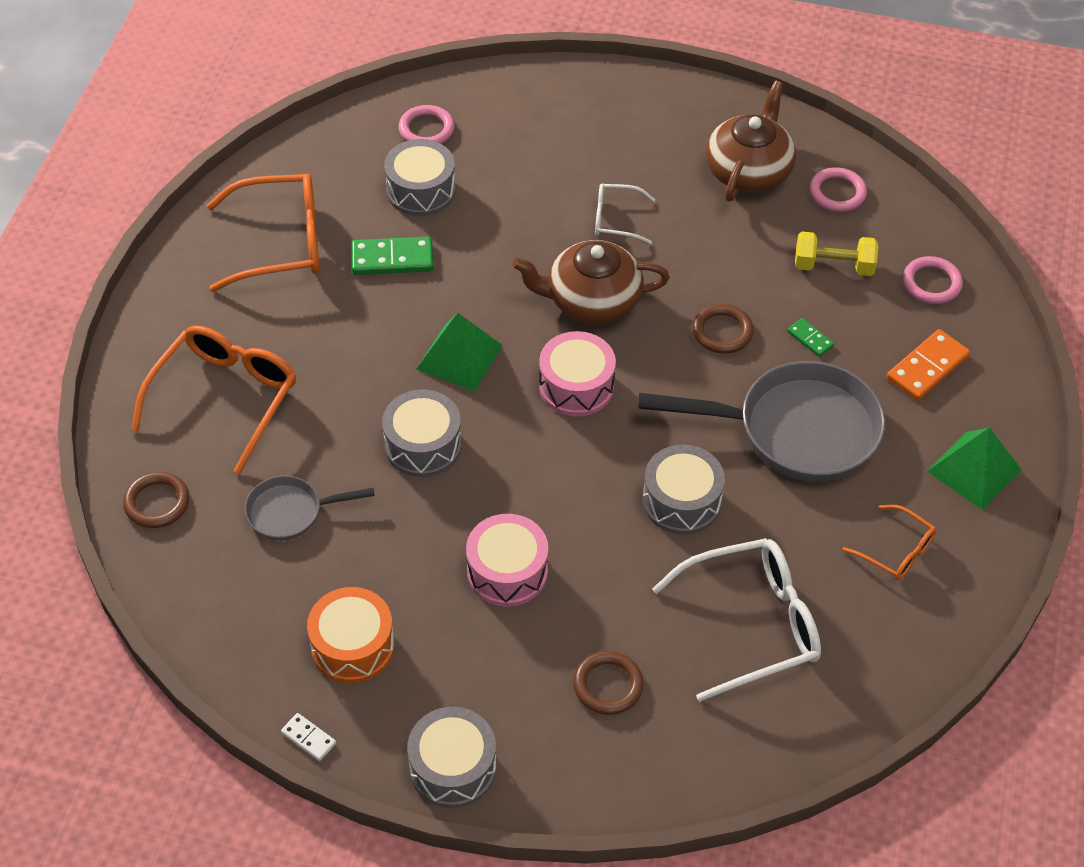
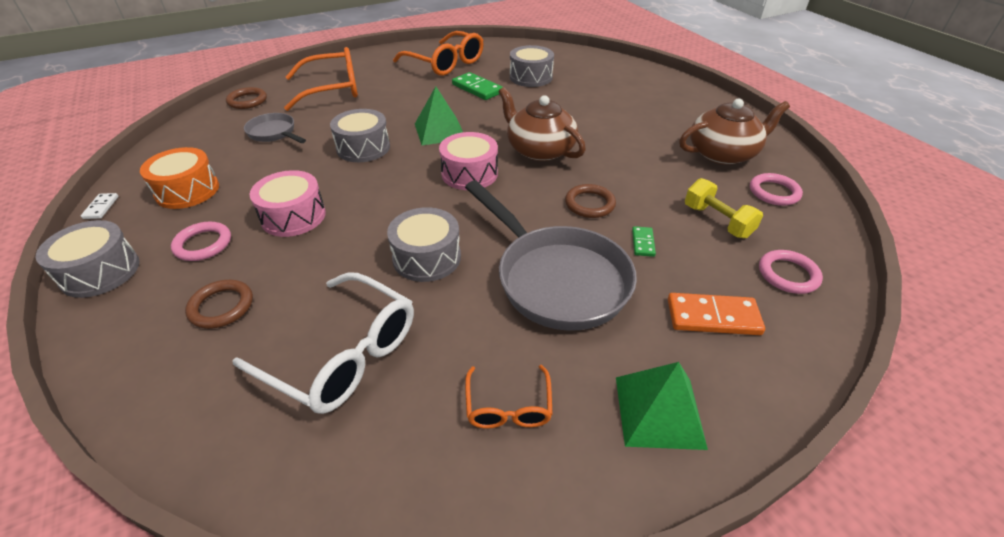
camera: 50 degrees right, 10 degrees down
(426, 129) = (569, 63): pink ring -> pink ring (203, 244)
(616, 219) = (607, 131): white glasses -> none

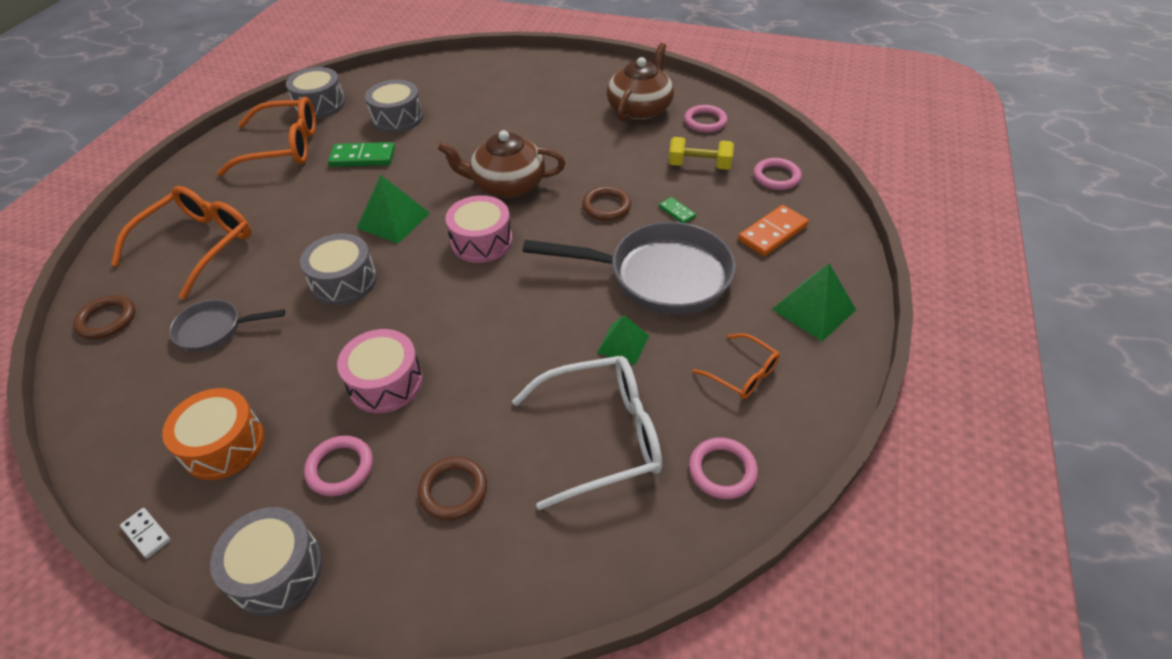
camera: 45 degrees left, 5 degrees up
(374, 465) = (722, 470): none -> pink ring
(427, 257) = (553, 328): grey drum -> grey drum (320, 104)
(455, 305) = (623, 344): none -> green pyramid

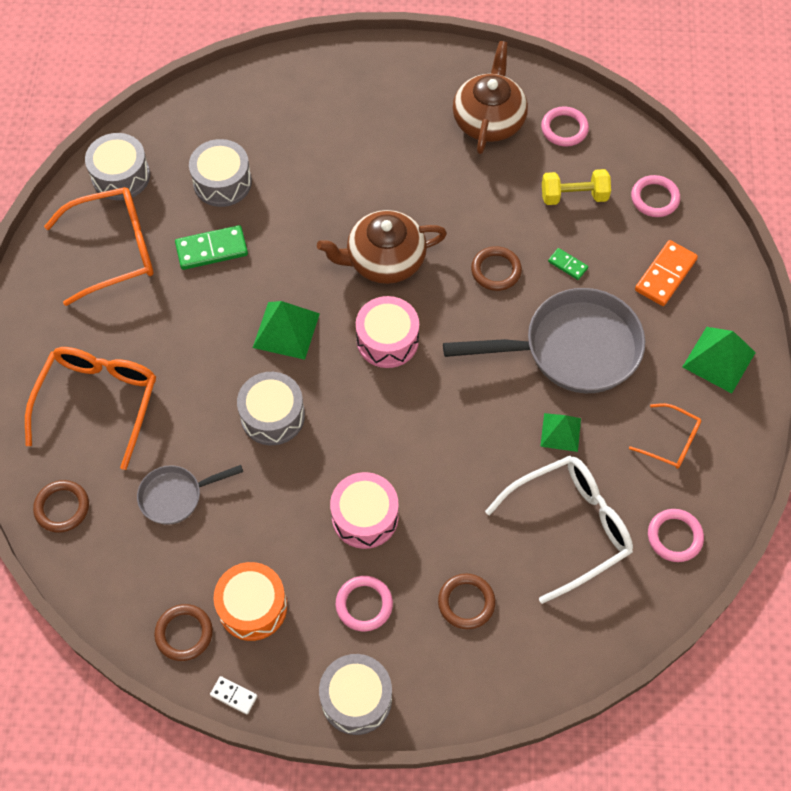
camera: 15 degrees left, 15 degrees up
(139, 456) = (184, 633): none -> brown ring

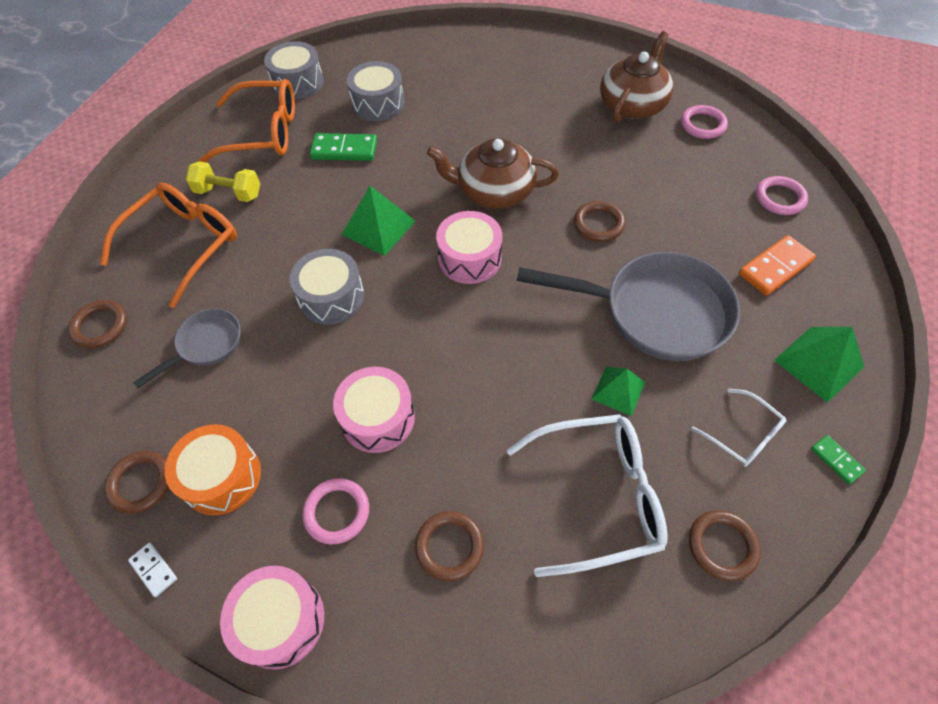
camera: 20 degrees right, 5 degrees down
(176, 496) = (206, 345): grey pan -> grey pan turned 135 degrees clockwise
(356, 698) = (280, 621): grey drum -> pink drum
(567, 265) = (673, 235): green domino -> green domino (836, 460)
(574, 196) = (696, 179): yellow dumbbell -> yellow dumbbell (228, 193)
(671, 441) = (743, 435): orange glasses -> white glasses
(674, 537) = (722, 546): pink ring -> brown ring

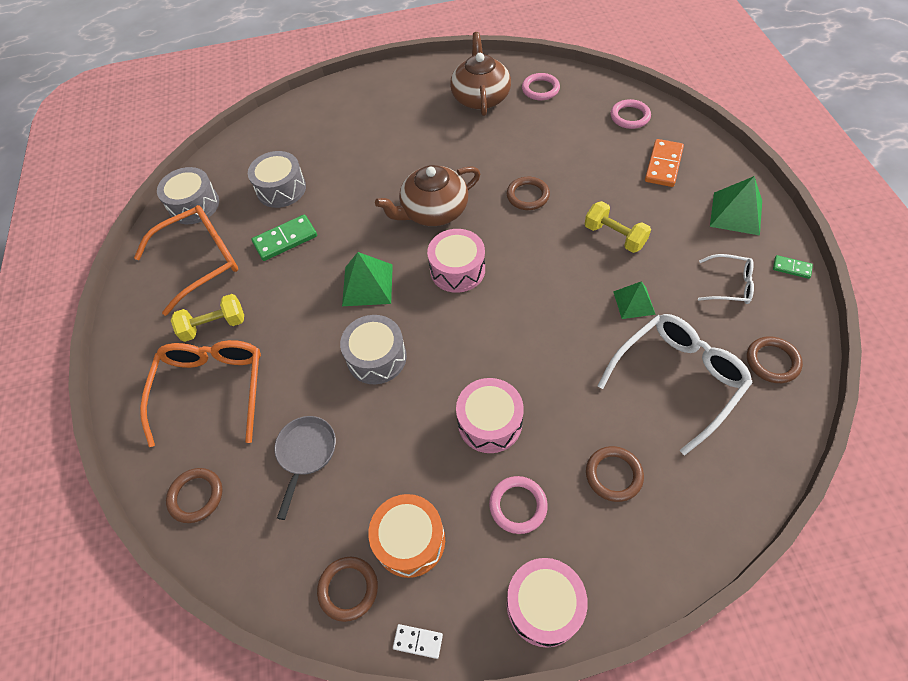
camera: 30 degrees left, 0 degrees up
(655, 312) = (614, 236): grey pan -> yellow dumbbell

